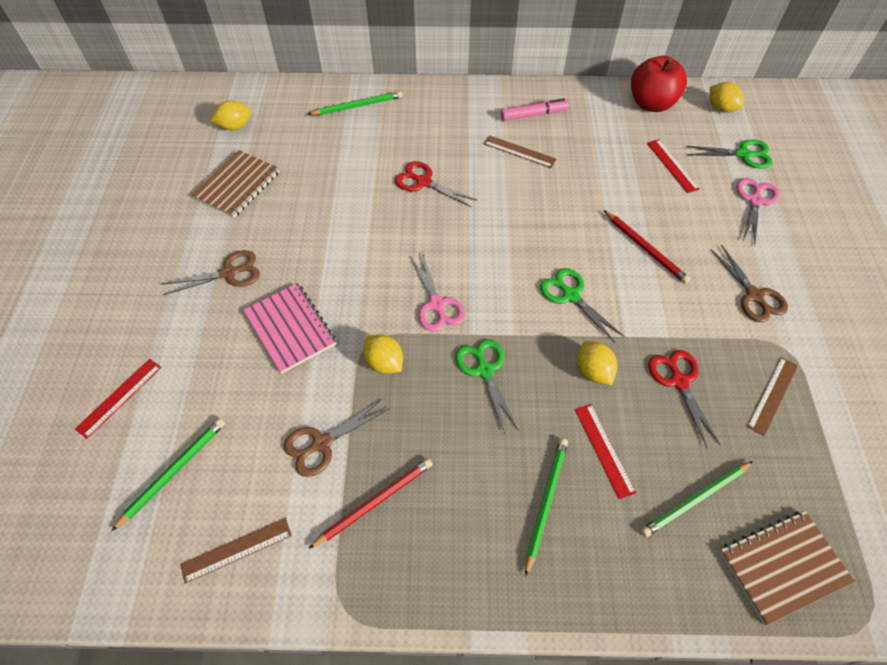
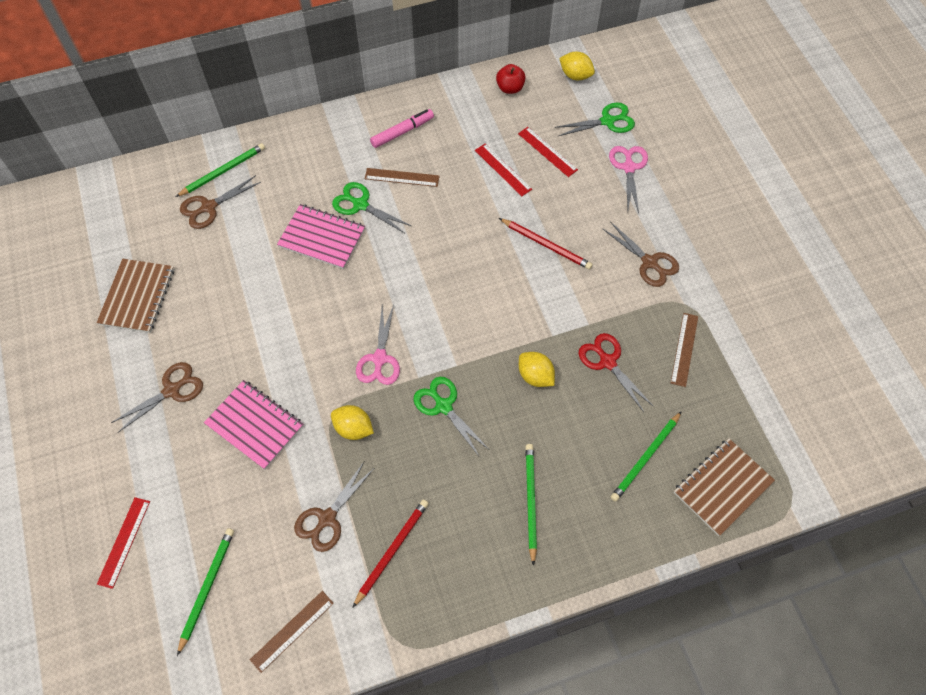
camera: 20 degrees left, 5 degrees up
(235, 126) = (104, 232): yellow lemon -> none
(333, 130) = (209, 207): none -> brown scissors
(424, 182) = (322, 238): red scissors -> pink notebook
(437, 304) = (379, 358): pink scissors -> pink scissors turned 45 degrees clockwise
(571, 296) = (495, 312): green scissors -> green scissors (360, 205)
(604, 450) = (564, 442): red ruler -> red ruler (503, 169)
(651, 104) = (510, 88): red apple -> red apple, size x0.55

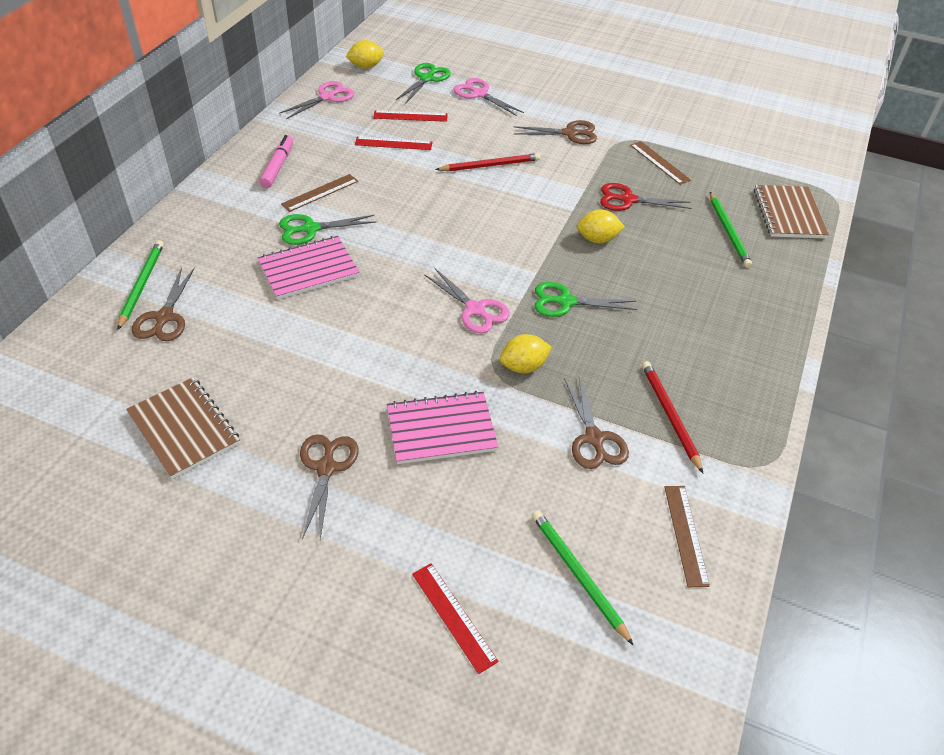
camera: 50 degrees left, 15 degrees down
(510, 88) = (327, 97): red apple -> pink scissors
(530, 501) = (705, 308): green pencil -> none

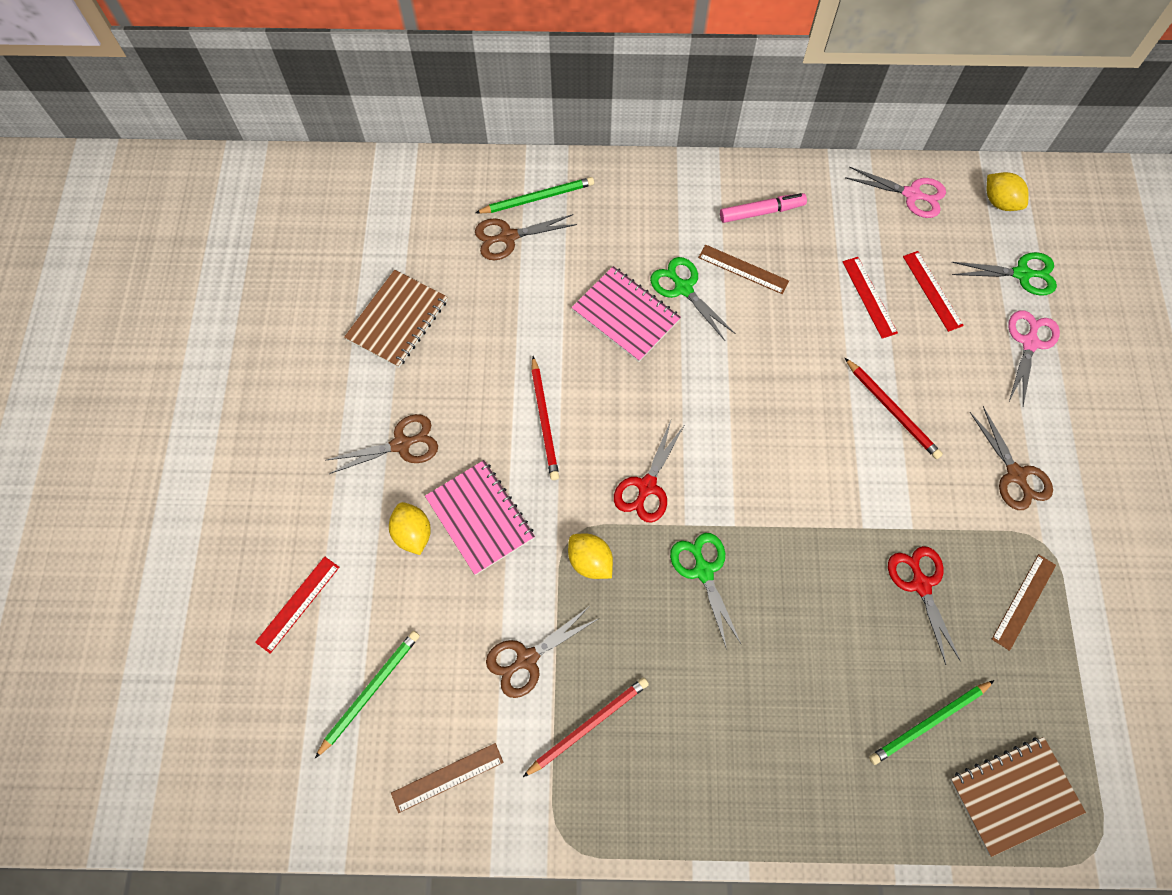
camera: 70 degrees right, 20 degrees up
(372, 353) = (544, 420): none -> red pencil
(475, 309) = (647, 486): pink scissors -> red scissors
(597, 239) = (825, 571): yellow lemon -> yellow lemon (413, 533)

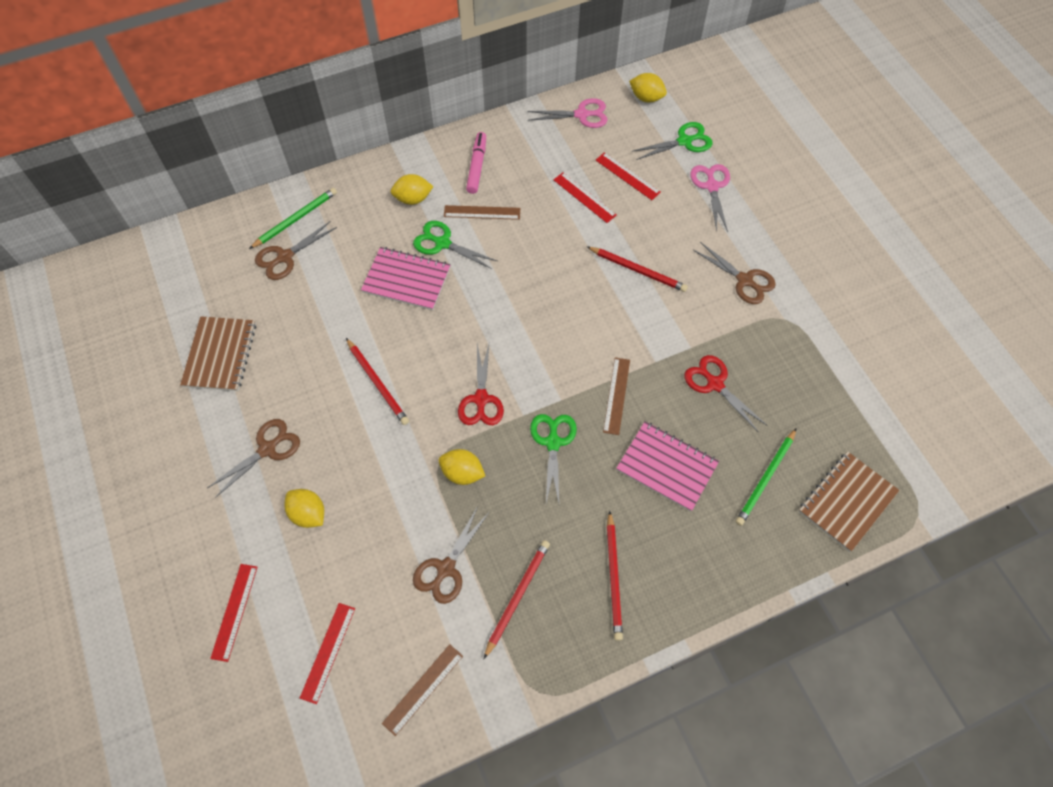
camera: 25 degrees left, 5 degrees down
(370, 691) = (328, 652): green pencil -> red ruler
(480, 518) = (359, 478): pink notebook -> pink notebook (667, 467)
(673, 223) = (413, 199): none -> yellow lemon
(702, 754) = (614, 577): none -> red pencil
(703, 571) = (553, 443): green scissors -> green scissors turned 45 degrees clockwise
(761, 212) = (477, 166): pink marker -> pink marker turned 45 degrees counterclockwise
(1023, 601) = (790, 365): brown ruler -> brown ruler (616, 395)

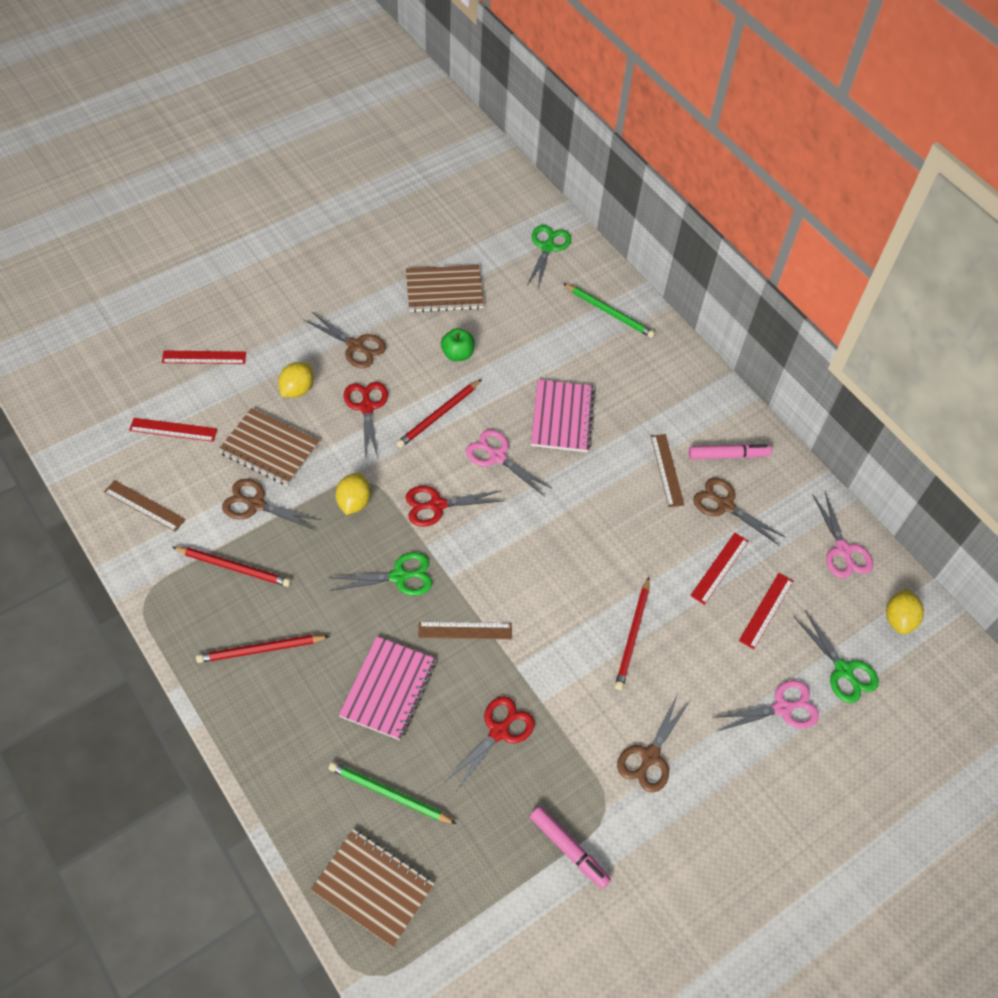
camera: 75 degrees right, 5 degrees down
(285, 257) = (562, 314): brown scissors -> brown scissors (725, 505)
(307, 355) = (457, 354): none -> green apple
(350, 447) = (367, 407): none -> red scissors
(378, 549) = (269, 448): none -> brown notebook
(413, 199) = (665, 404): yellow lemon -> none
(437, 340) = (497, 456): none -> pink scissors
(442, 243) = (616, 441): green scissors -> green scissors (547, 247)
(818, 351) = (568, 849): none -> pink marker

